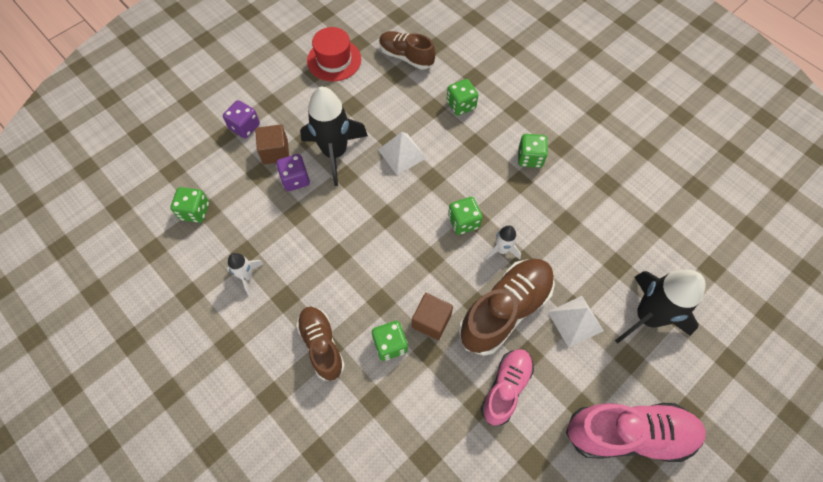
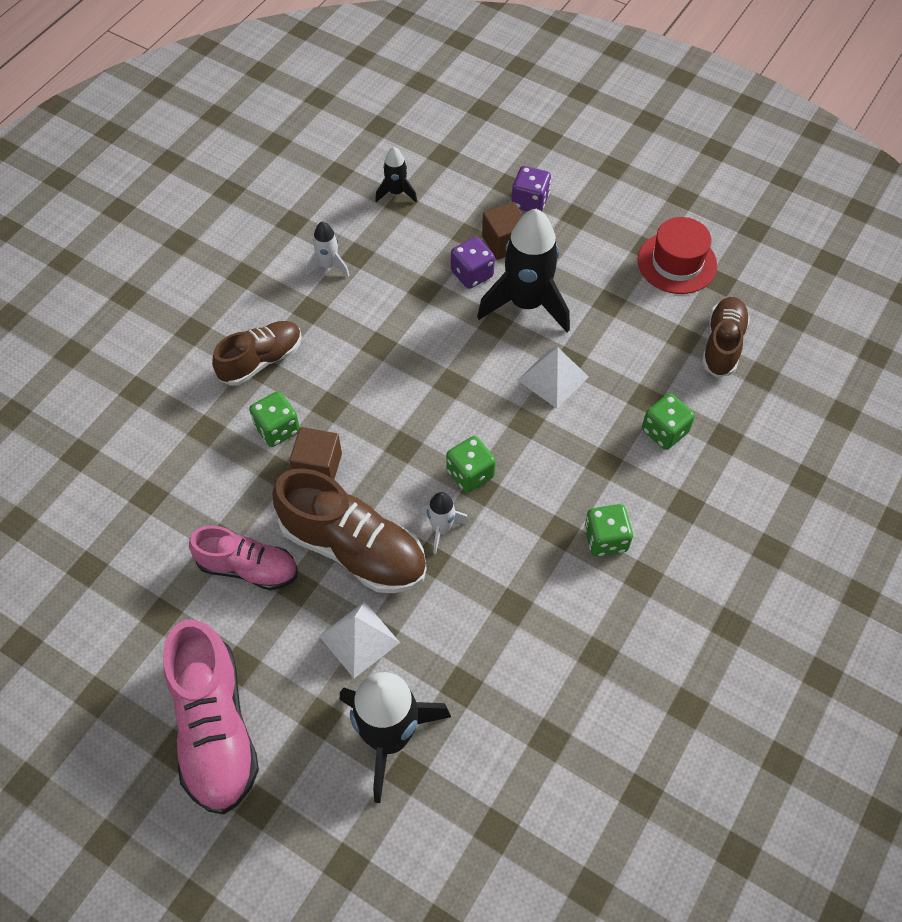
camera: 75 degrees right, 5 degrees down
(195, 211) = (396, 193): green dice -> black rocket

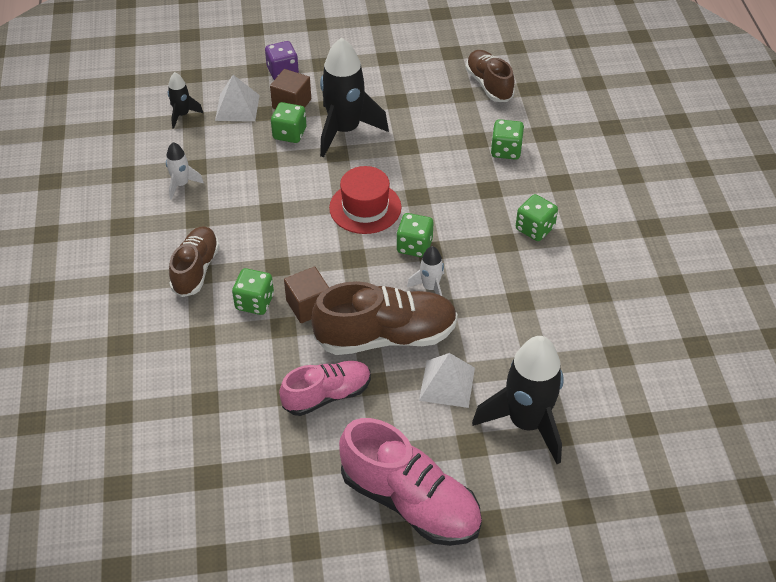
camera: 40 degrees left, 10 degrees down
(472, 274) = (289, 134): purple dice -> green dice
(553, 378) = (407, 162): white pyramid -> white pyramid (237, 107)
(677, 263) = (414, 56): red hat -> red hat (365, 207)

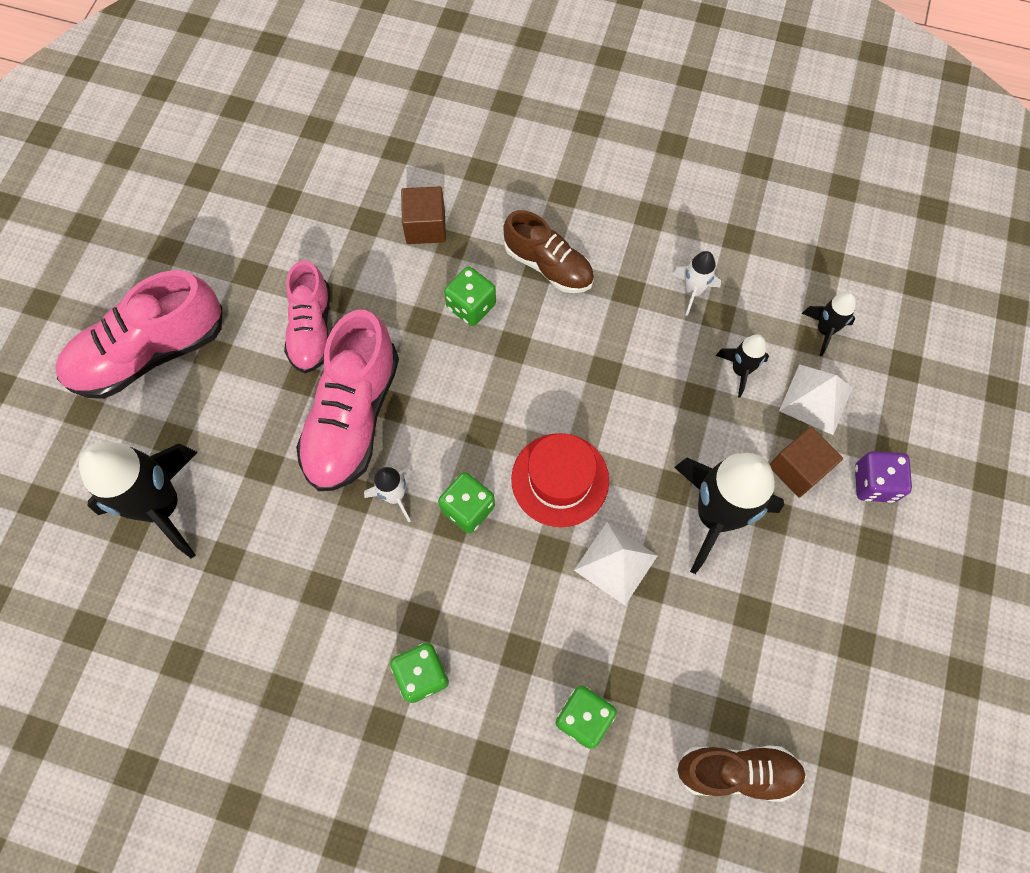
camera: 115 degrees right, 20 degrees up
(234, 145) = (740, 370): none -> black rocket
(289, 134) = (737, 443): green dice -> none
(308, 306) = (438, 357): brown cube -> brown cube (425, 226)
(386, 336) = (353, 417): brown shoe -> pink shoe
(447, 383) = (257, 450): white pyramid -> white pyramid (616, 563)

